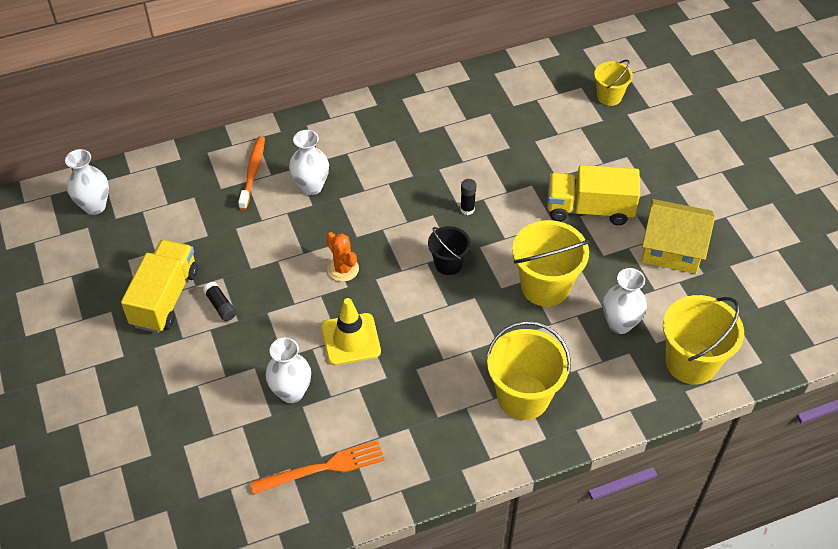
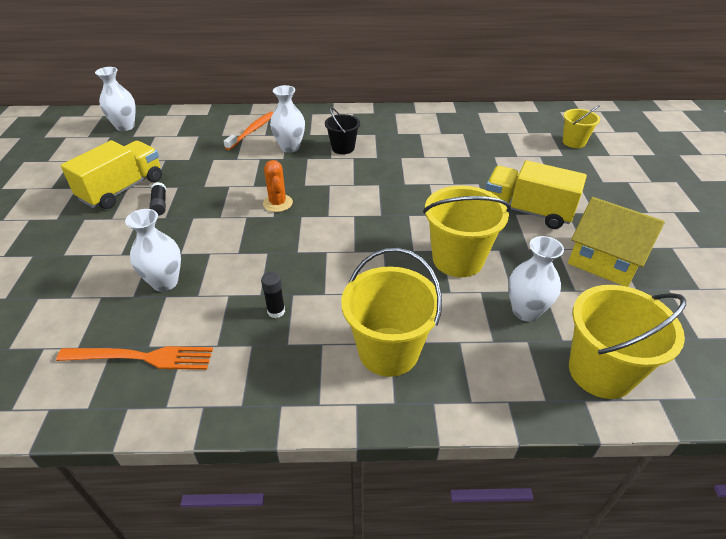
camera: 20 degrees right, 10 degrees down
(351, 339) = (248, 255): yellow traffic cone -> none
(448, 263) = (373, 220): black bucket -> black bucket (343, 148)
(467, 209) = (411, 187): black glue stick -> black glue stick (276, 311)

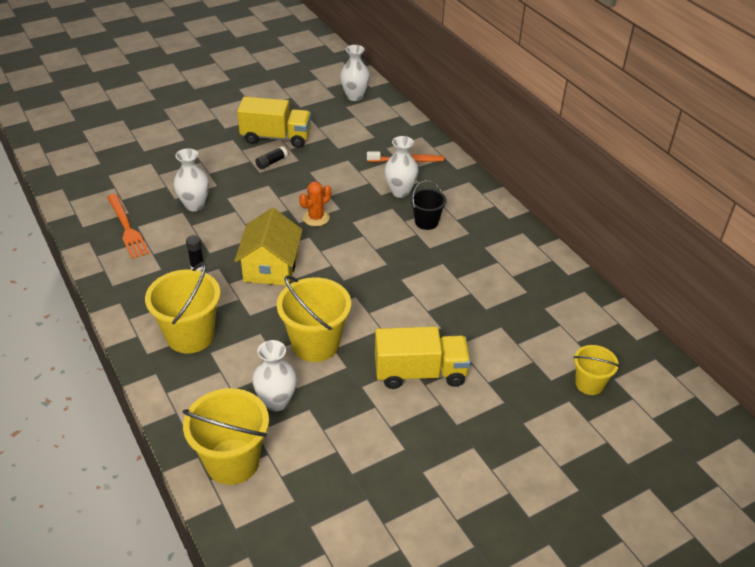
camera: 60 degrees right, 0 degrees up
(527, 211) = (420, 373): yellow truck -> yellow truck turned 90 degrees clockwise
(604, 260) = (380, 444): yellow house -> yellow house (271, 267)

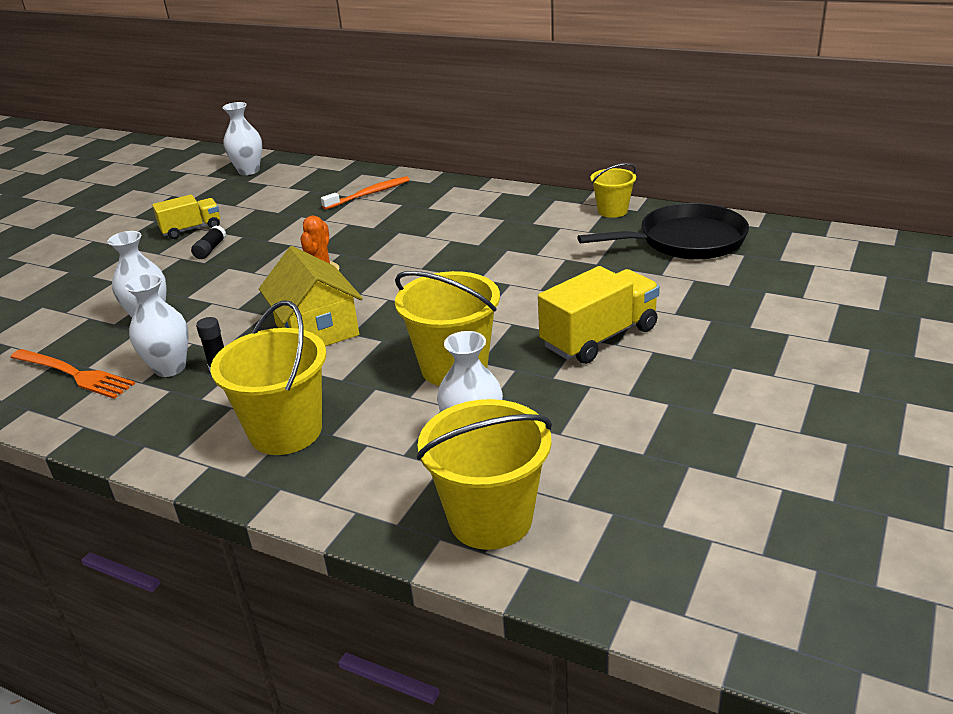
camera: 30 degrees left, 10 degrees down
(276, 137) = (191, 229): yellow truck -> yellow truck, size x0.64
(400, 191) = (391, 218): white vase -> white vase (170, 368)
(426, 222) = (449, 228): black bucket -> none
(568, 323) = (685, 241): none -> black pan
(589, 384) = (765, 272): yellow bucket -> yellow bucket (612, 211)

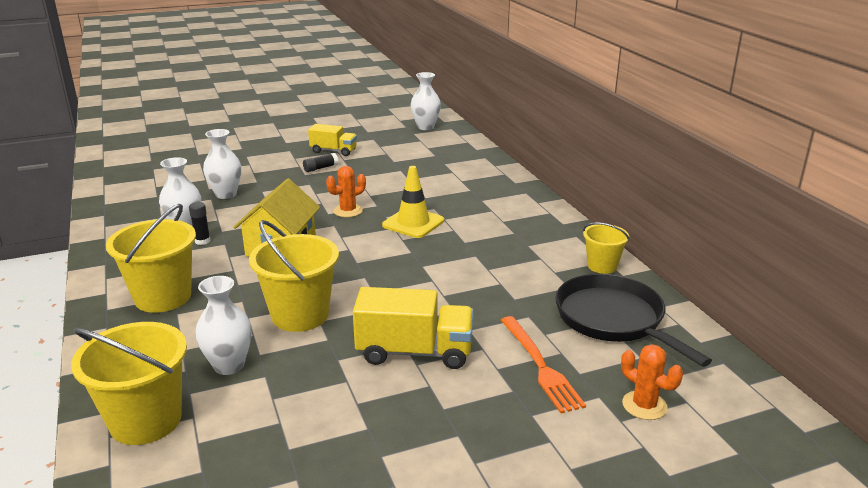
camera: 40 degrees right, 5 degrees down
(74, 374) = (148, 207): orange fork -> orange fork (540, 366)
(369, 194) = (463, 174): orange toothbrush -> none
(405, 251) = (413, 223): none -> yellow traffic cone
(685, 241) = (613, 319): black pan -> black pan turned 150 degrees counterclockwise
(798, 281) = (644, 405): none -> orange cactus

